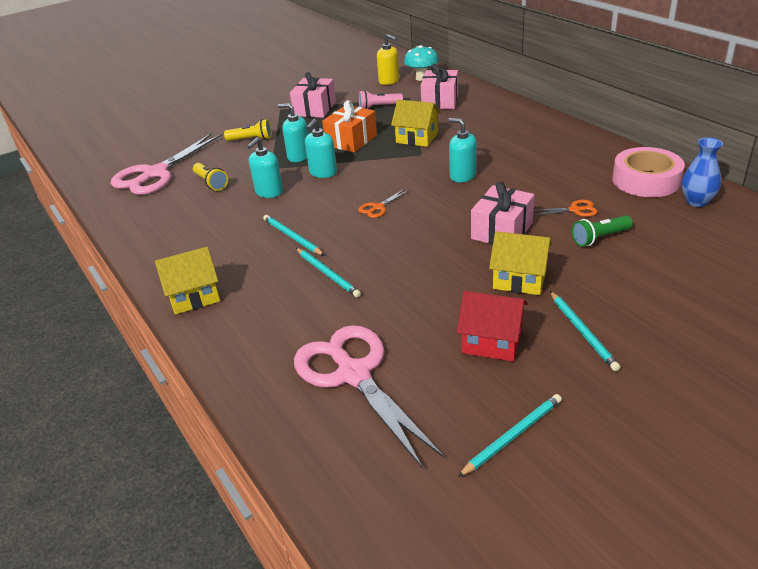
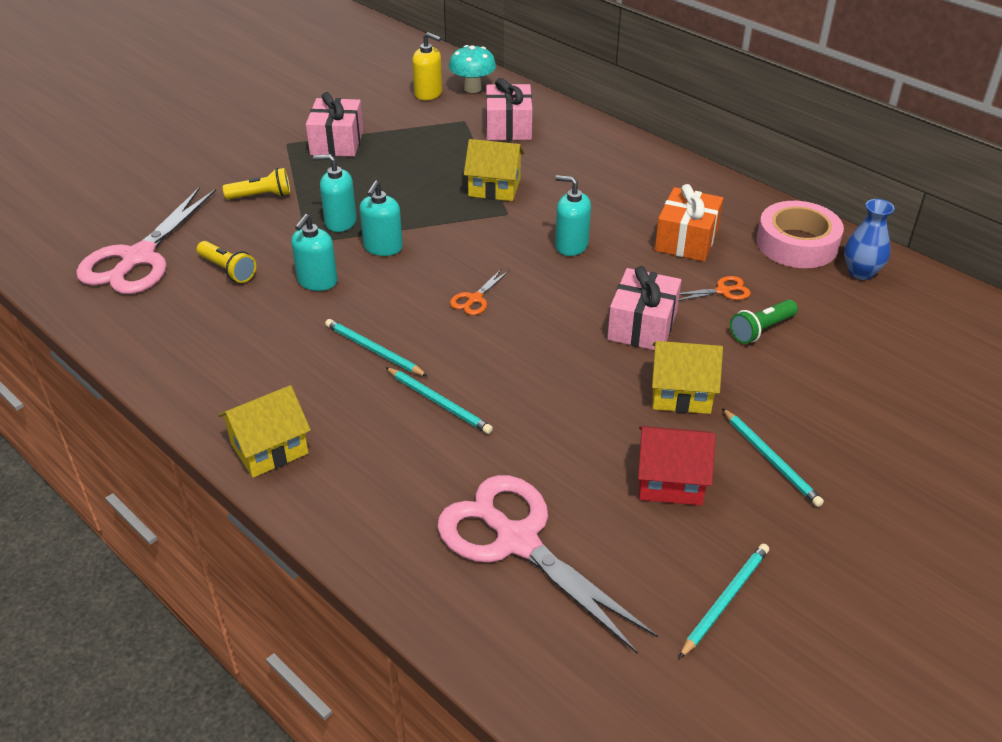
camera: 15 degrees left, 5 degrees up
(351, 140) = (406, 194): orange gift -> orange gift (686, 240)
(379, 107) = (427, 138): pink flashlight -> none

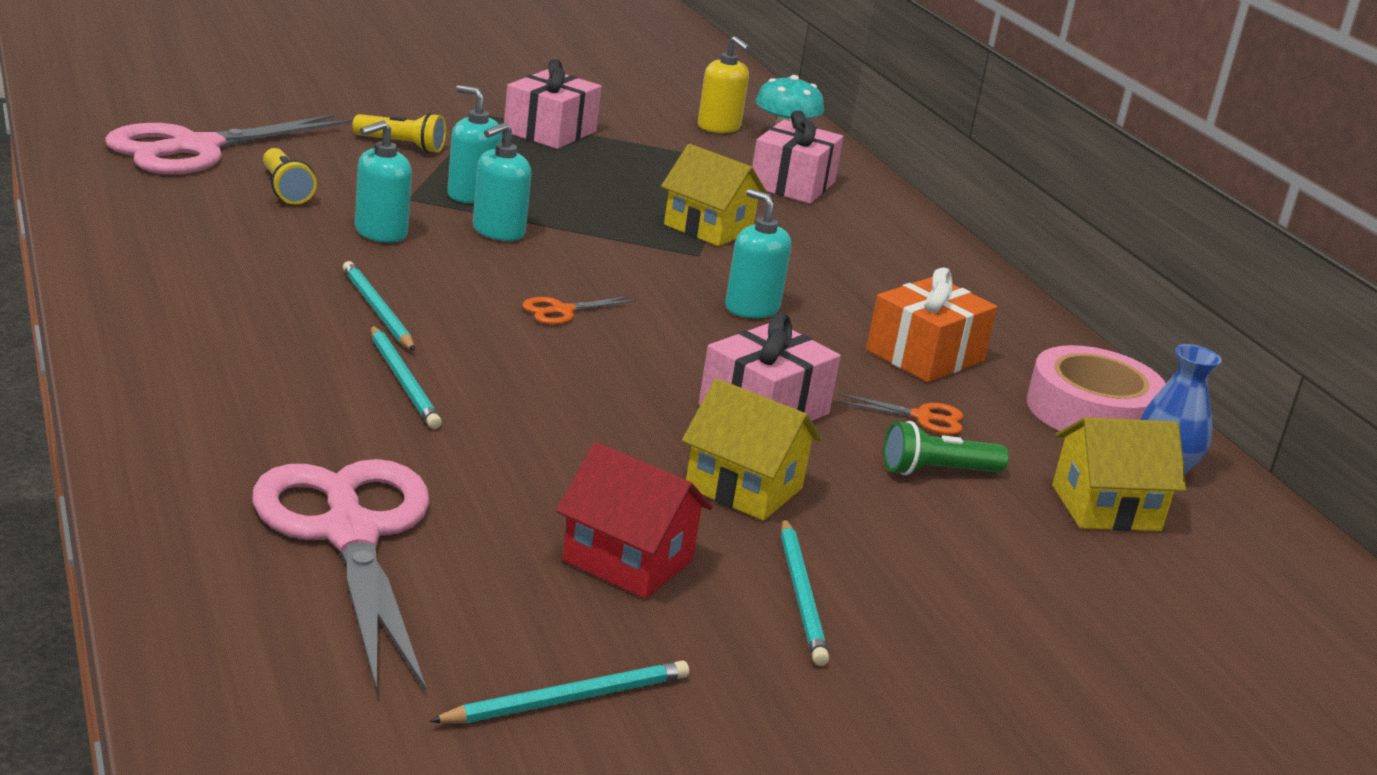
camera: 20 degrees right, 15 degrees down
(269, 448) = (147, 345): yellow house -> yellow house (1105, 508)

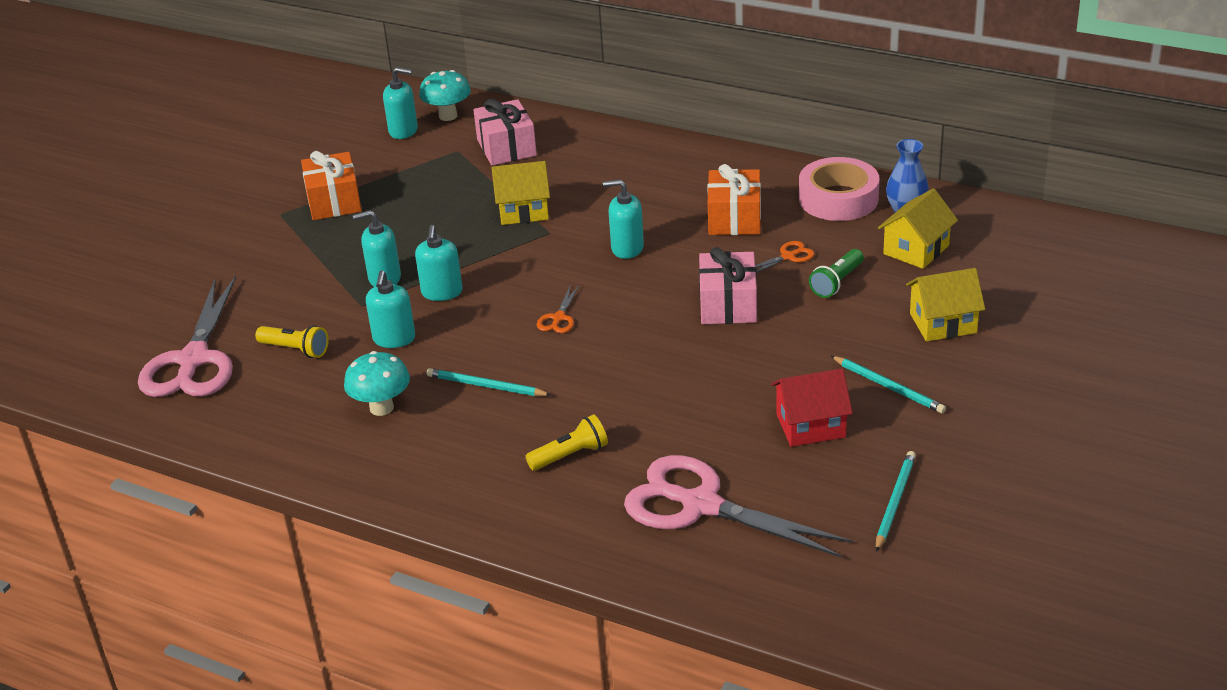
camera: 35 degrees left, 10 degrees up
(254, 265) = (381, 408): none -> turquoise mushroom
(402, 145) = (286, 272): yellow flashlight -> yellow flashlight (570, 455)
(403, 381) = (573, 415): turquoise pencil -> none
(550, 132) = (334, 201): pink gift -> orange gift
(719, 127) = (403, 131): yellow soap dispenser -> turquoise soap dispenser
(744, 488) = (789, 353): yellow house -> yellow house (943, 323)

